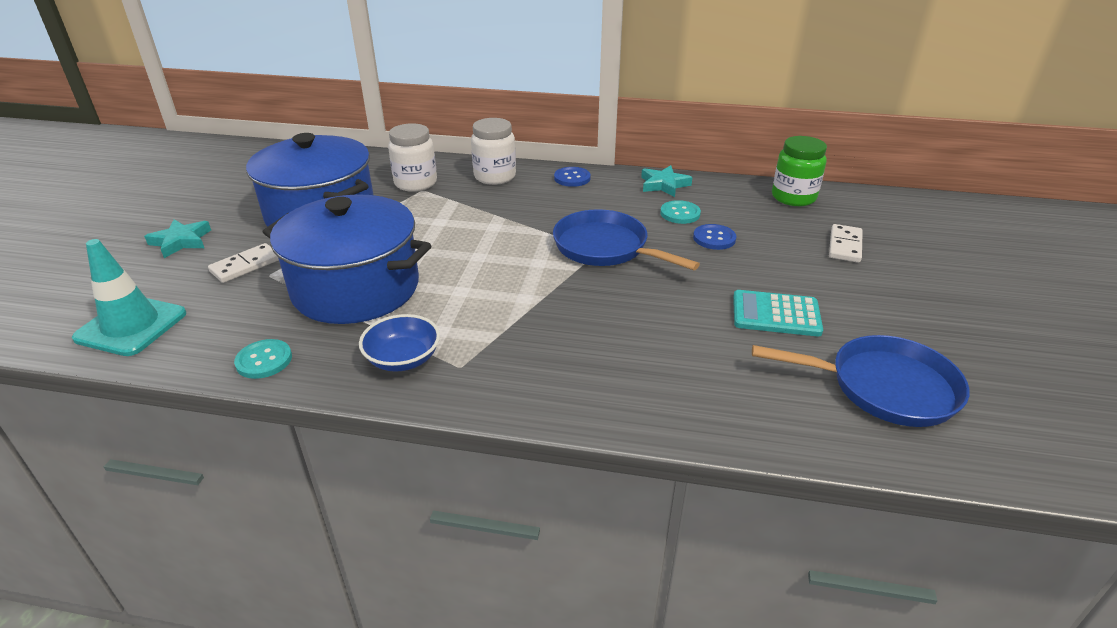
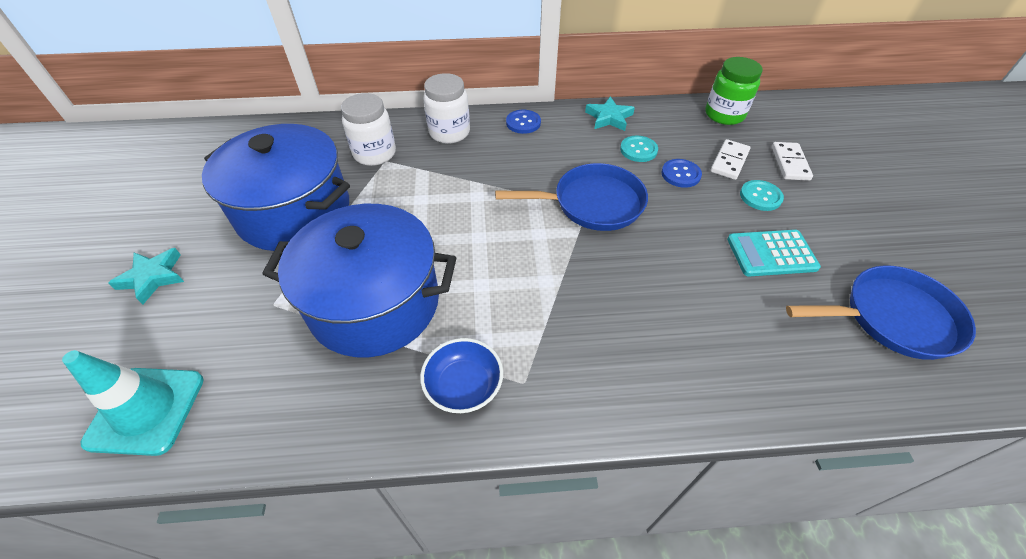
camera: 15 degrees left, 15 degrees up
(246, 265) = (242, 296): white domino -> white domino (729, 161)
(264, 360) = (320, 423): turquoise button -> turquoise button (760, 196)
(605, 248) = (592, 203): blue pan -> blue pan turned 150 degrees clockwise

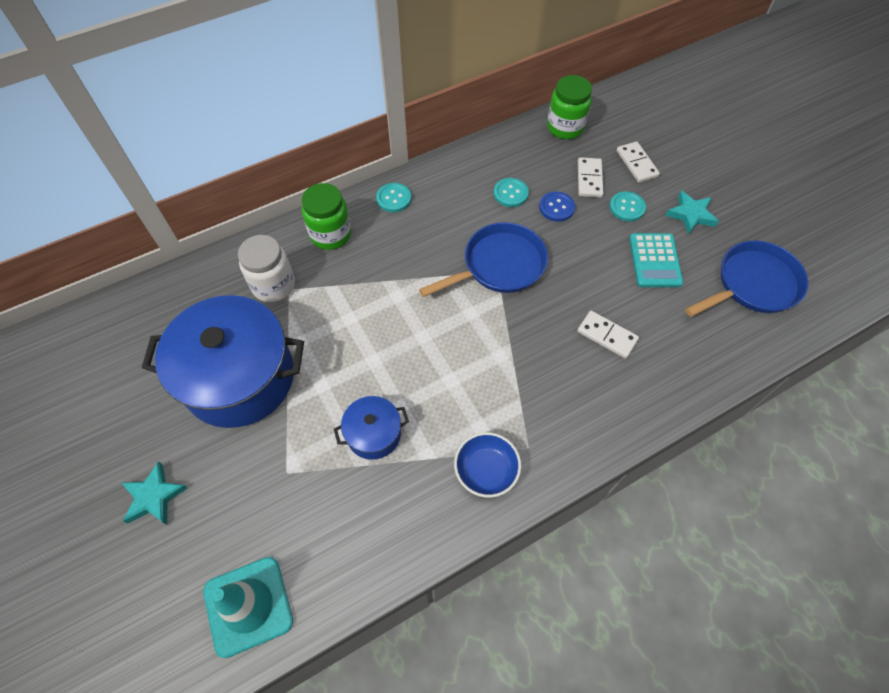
camera: 25 degrees left, 10 degrees up
(375, 303) = (374, 434): blue pot -> blue pot, size x0.47
(449, 132) = (330, 234): white jar -> green jar
(523, 123) = (394, 198): blue button -> turquoise button
(609, 117) = (468, 165): turquoise star -> turquoise star (691, 215)
(677, 305) = (607, 335): none -> white domino
(771, 254) = (655, 260): turquoise calculator -> turquoise calculator turned 60 degrees counterclockwise

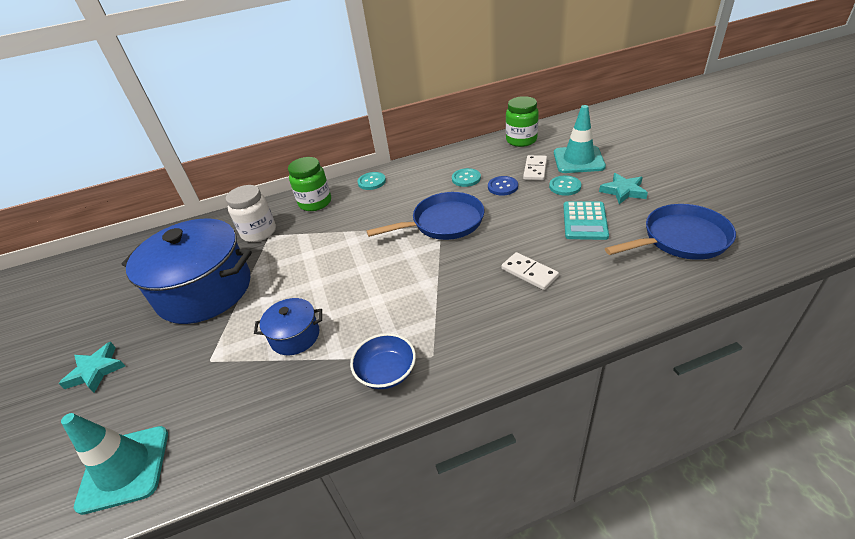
camera: 15 degrees right, 20 degrees down
(637, 164) = (578, 160): white domino -> turquoise traffic cone

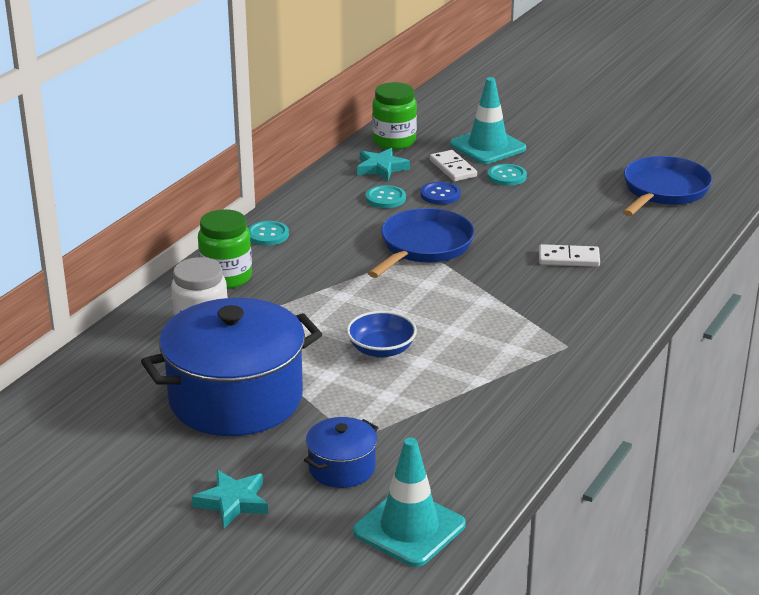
camera: 45 degrees left, 10 degrees down
(295, 336) = (415, 386): blue pot -> blue pot (342, 468)
(386, 372) = (544, 371): blue bowl -> blue bowl (381, 349)
(585, 221) = (565, 201): turquoise calculator -> none
(623, 191) = (569, 165): turquoise star -> turquoise star (381, 168)

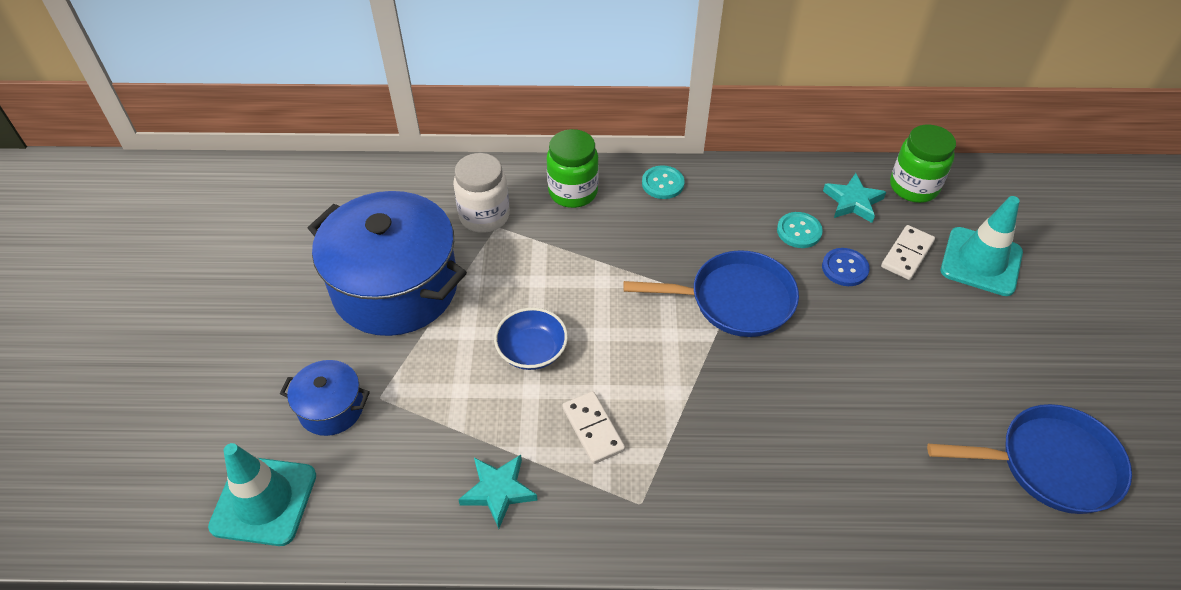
camera: 60 degrees right, 20 degrees up
(233, 502) = (250, 357): turquoise star -> turquoise star (498, 491)
(506, 176) = (935, 304): turquoise button -> none
(569, 258) = (814, 432): white domino -> white domino (593, 429)

